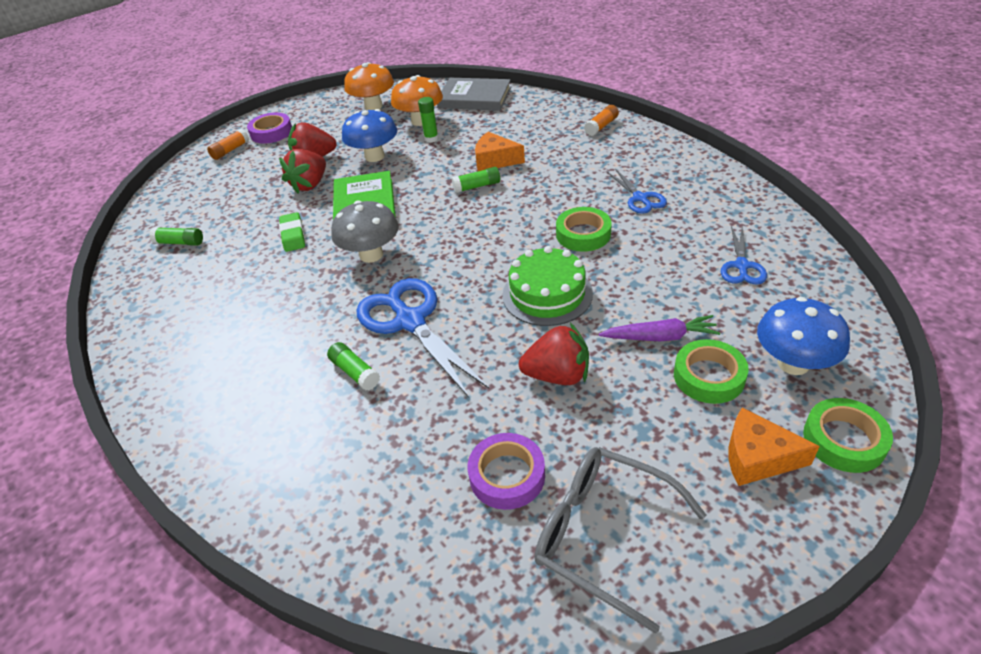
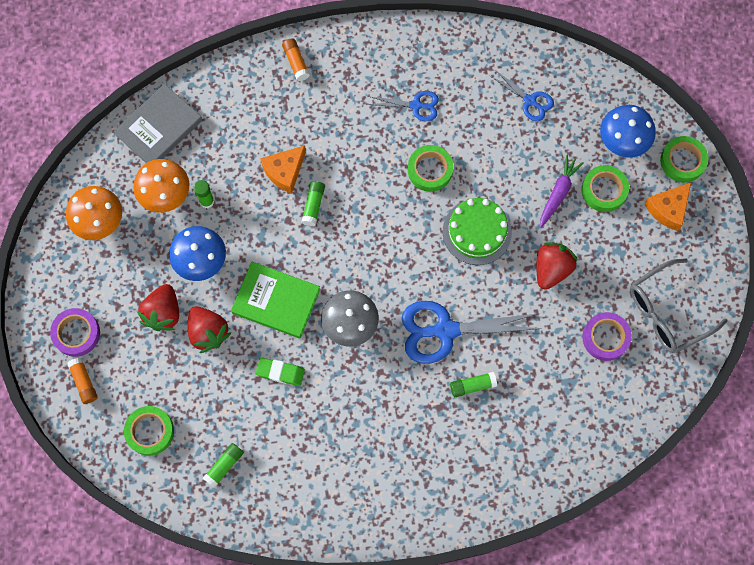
camera: 65 degrees left, 30 degrees up
(199, 194) = (150, 431): none -> green tape

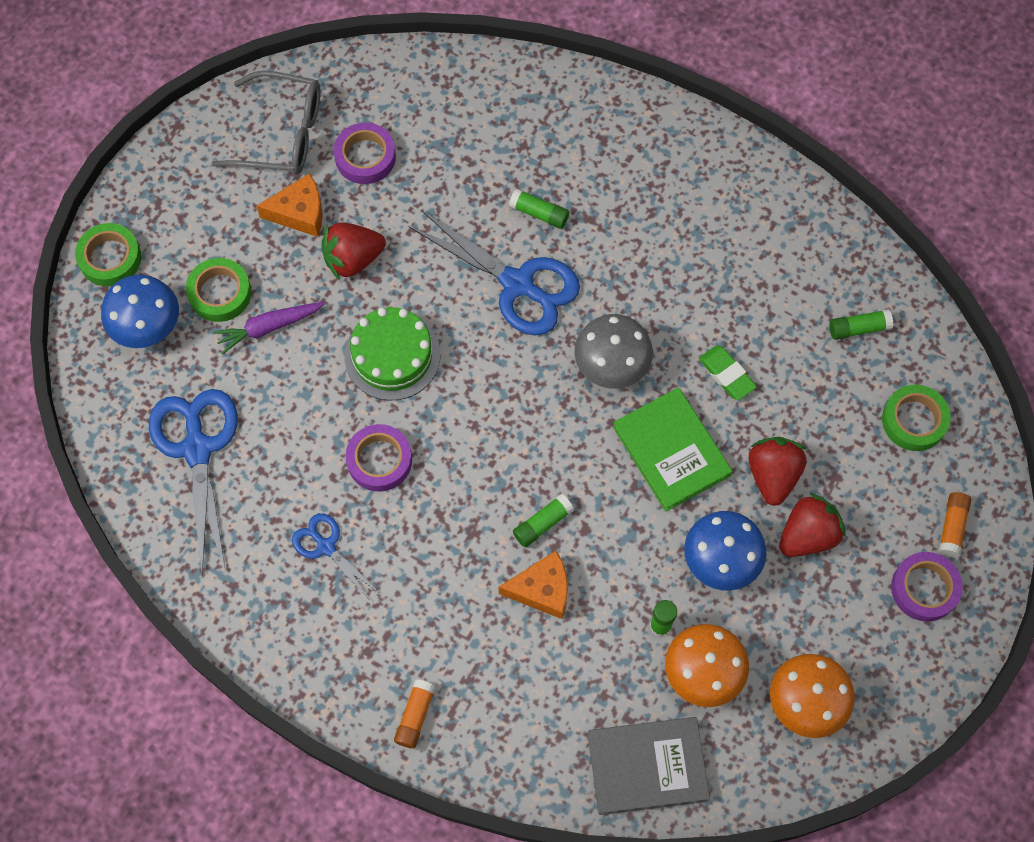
camera: 140 degrees left, 5 degrees down
(430, 170) = (379, 460): green tape -> purple tape
(530, 101) = (197, 449): blue scissors -> blue scissors, size x1.86
(668, 209) = (176, 224): orange cheese -> orange cheese (299, 212)

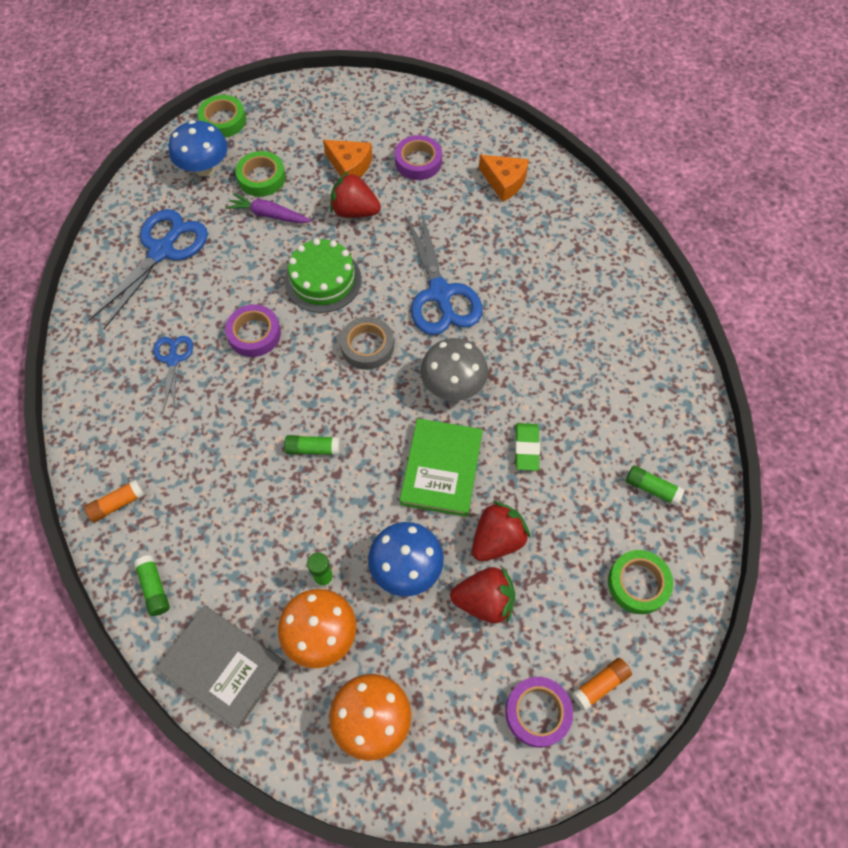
camera: 40 degrees right, 5 degrees down
(282, 134) = (382, 119): grey glasses -> none
(499, 389) = (367, 346): none -> grey tape
(539, 213) = (494, 262): green glue stick -> green glue stick (154, 588)
(542, 590) = (271, 490): orange cheese -> orange cheese (504, 182)

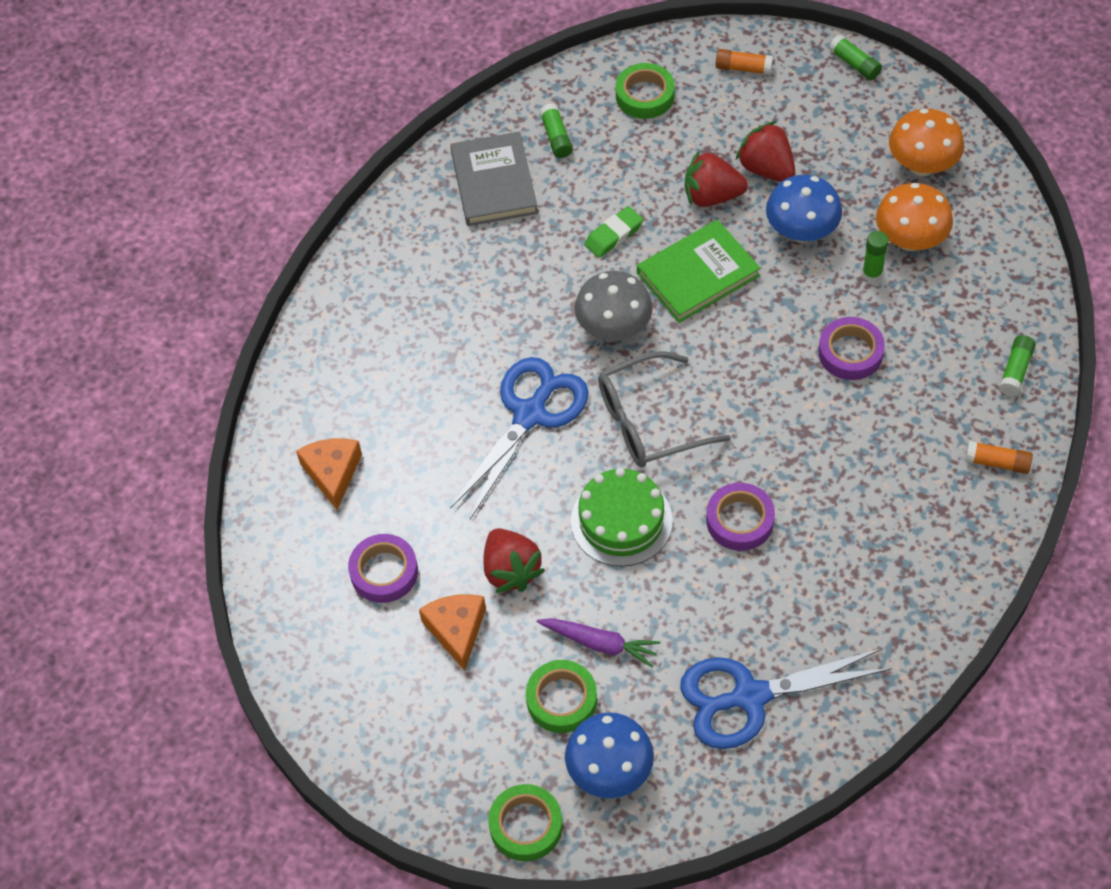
camera: 130 degrees left, 5 degrees down
(173, 360) = (840, 559): blue scissors -> none
(222, 666) = (1004, 276): grey book -> grey book (494, 182)
(269, 215) = (599, 643): purple carrot -> purple carrot turned 45 degrees counterclockwise
(313, 449) = (786, 373): green glue stick -> green glue stick (854, 64)
(367, 346) = (649, 421): grey tape -> grey glasses
(537, 712) = (803, 86): purple tape -> purple tape (850, 353)

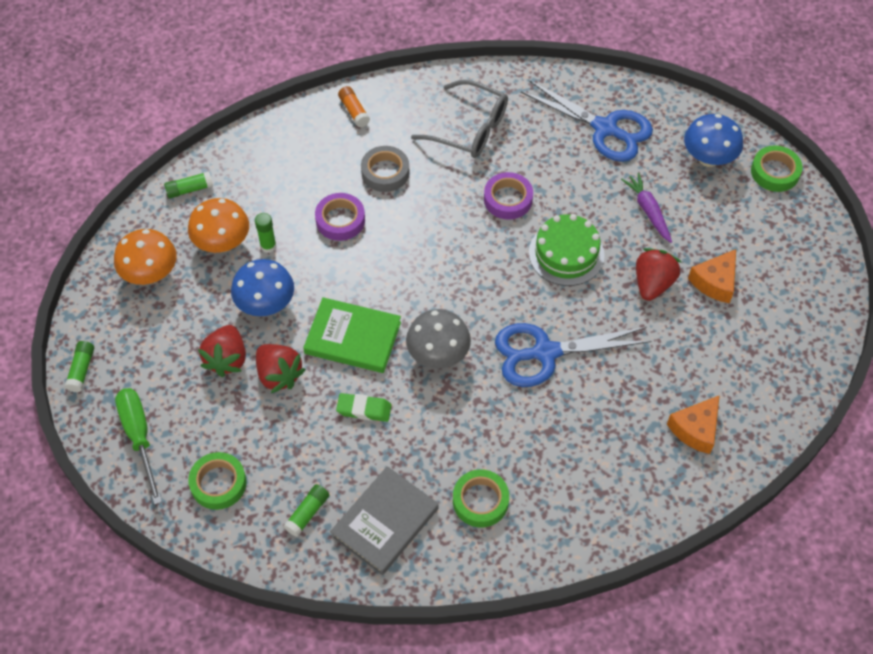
camera: 135 degrees left, 0 degrees up
(384, 572) = (723, 346): purple tape -> none
(562, 699) = (696, 205): green tape -> green tape (480, 501)
(649, 421) = (487, 287): grey glasses -> grey glasses (469, 129)
(743, 68) = (139, 437): orange glue stick -> green screwdriver
(880, 433) = (385, 172): none -> grey tape
(1015, 370) = (280, 137): green glue stick -> green glue stick (189, 189)

